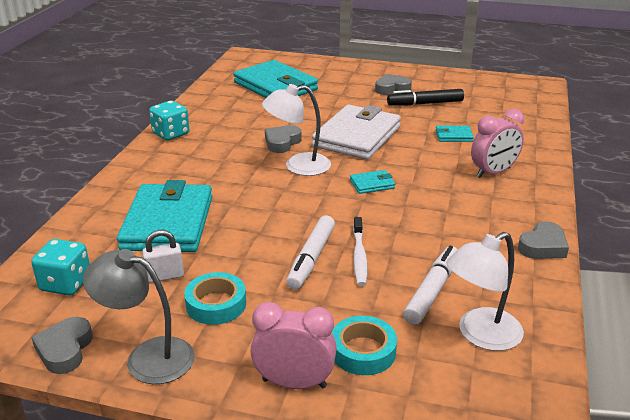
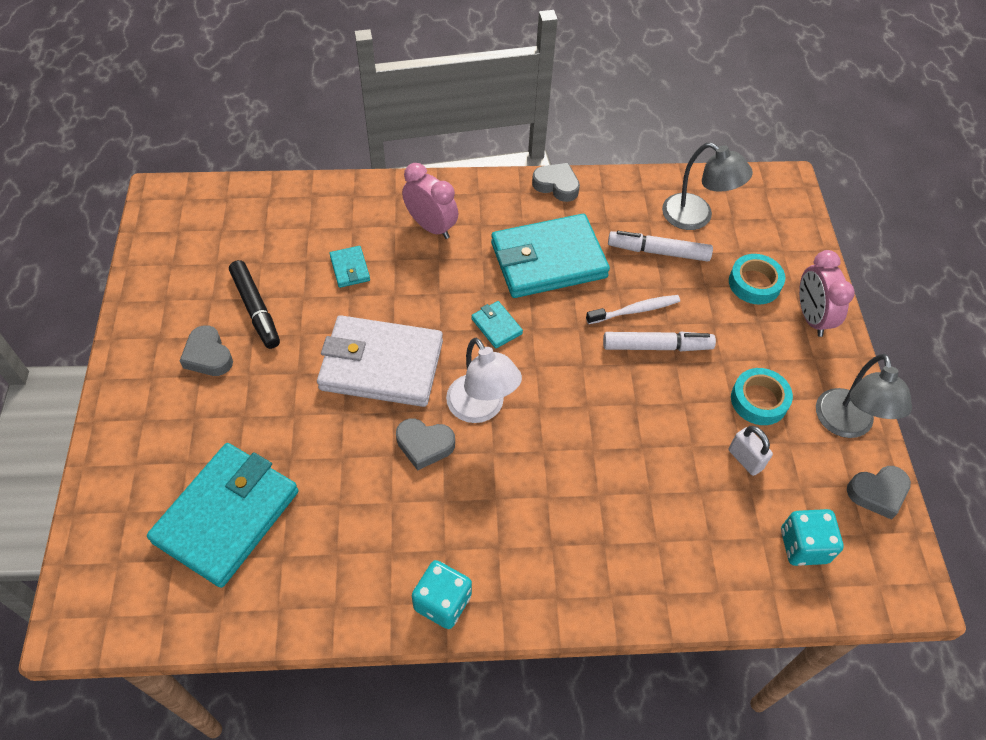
camera: 110 degrees left, 25 degrees up
(168, 223) = (659, 499): turquoise wallet -> turquoise wallet (548, 260)
(480, 335) = (696, 217): white lamp -> grey lamp

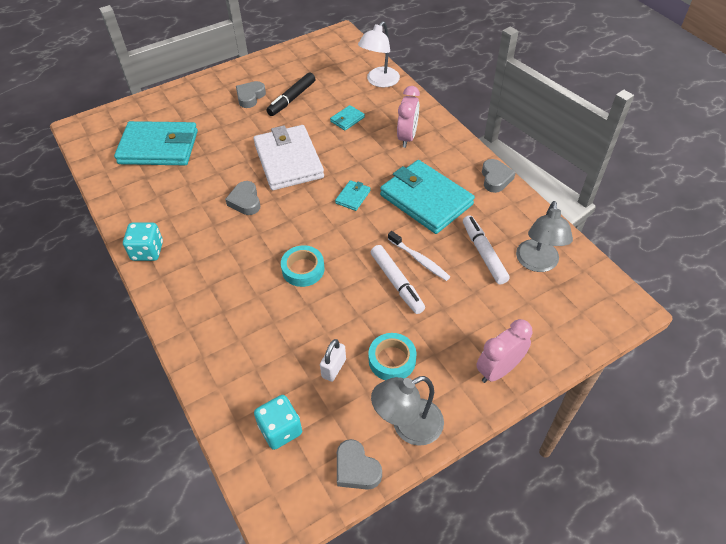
camera: 65 degrees right, 5 degrees down
(481, 408) = (286, 215): white lamp -> white lamp (379, 81)
(754, 283) = (502, 321): turquoise tape -> turquoise tape (303, 269)

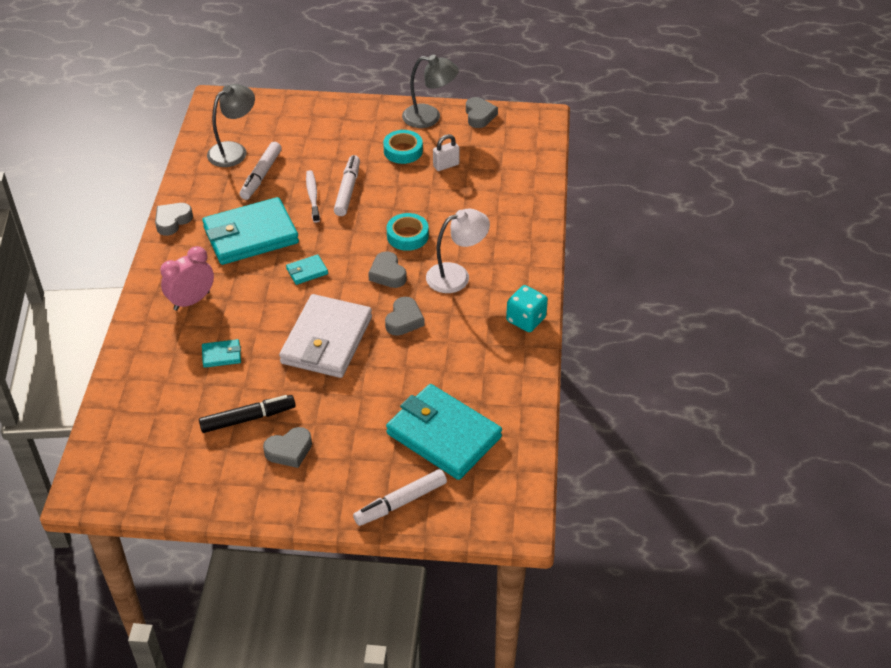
camera: 145 degrees left, 5 degrees down
(160, 105) = (400, 502): none -> white marker
(280, 429) = (509, 153): turquoise dice -> none
(289, 228) = (387, 274): none -> grey heart
(379, 81) = (132, 385): white lamp -> white lamp (456, 275)
(426, 200) = (251, 235): turquoise wallet -> turquoise wallet turned 75 degrees clockwise
(498, 370) = (342, 114): pink clock -> none

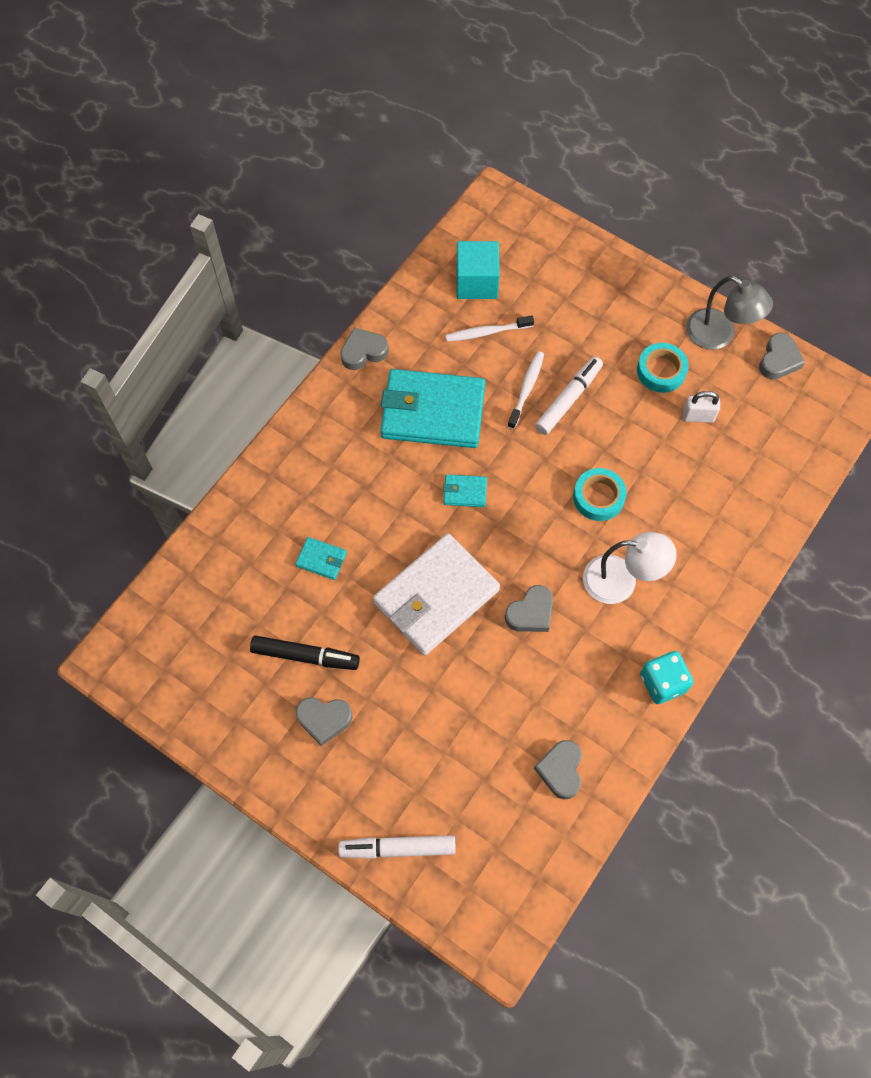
camera: 30 degrees right, 20 degrees up
(191, 301) = (328, 471): pink clock -> none
(234, 151) = (476, 282): grey lamp -> turquoise cube
(261, 176) = (487, 332): white marker -> white toothbrush
(387, 274) = (548, 540): grey heart -> grey heart (560, 770)
(443, 435) = (487, 788): turquoise wallet -> none

